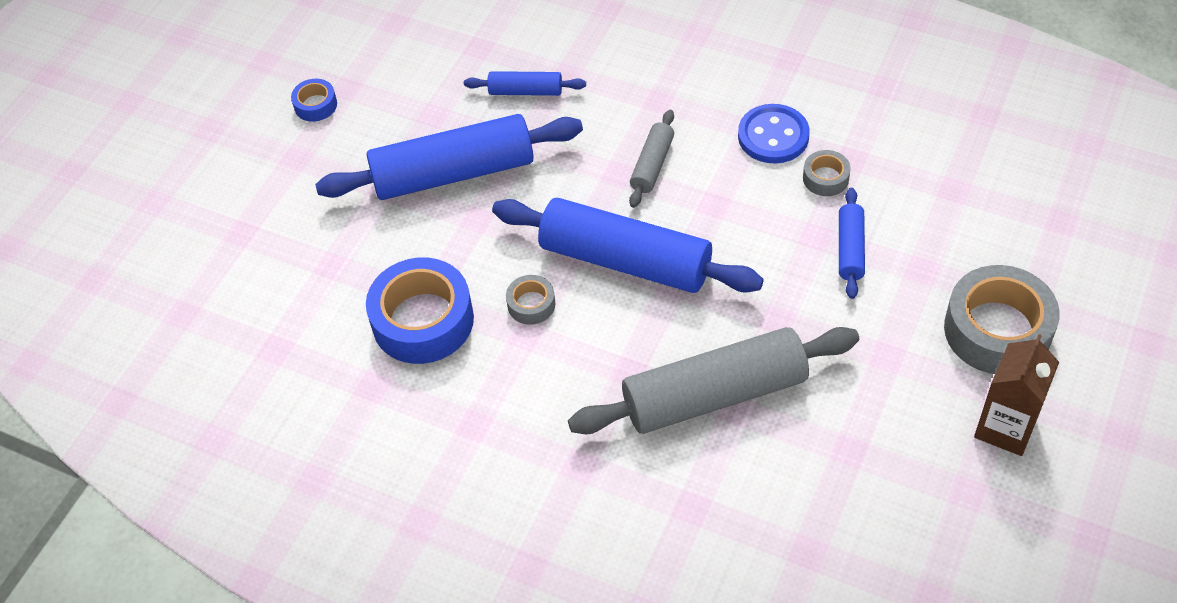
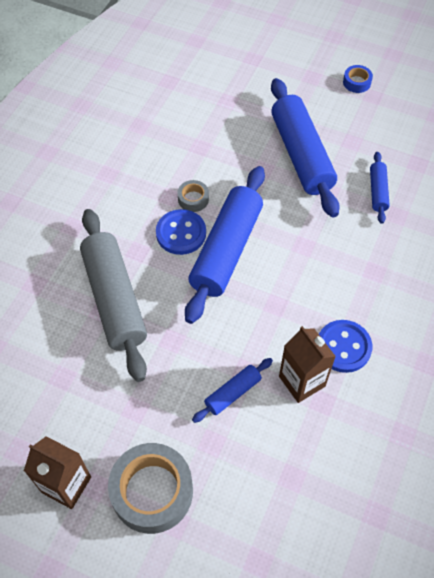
camera: 85 degrees right, 5 degrees up
(423, 320) = (184, 146): blue tape -> none
(595, 317) = (181, 233): none -> blue button
(652, 165) = (312, 267): grey rolling pin -> none
(825, 178) = (302, 381): grey tape -> brown carton
(850, 249) = (233, 393): blue rolling pin -> blue rolling pin turned 45 degrees counterclockwise

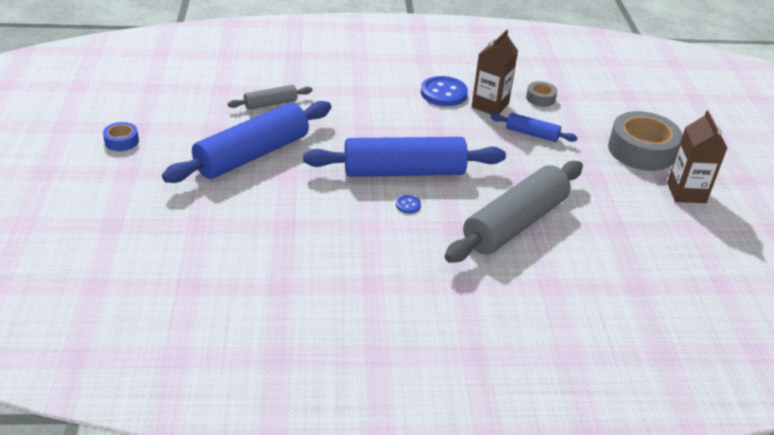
camera: 120 degrees left, 20 degrees down
(181, 233) = (408, 205): blue button -> blue button, size x0.45
(193, 199) = (360, 209): grey tape -> grey tape (540, 98)
(378, 191) = (270, 104): blue rolling pin -> grey rolling pin

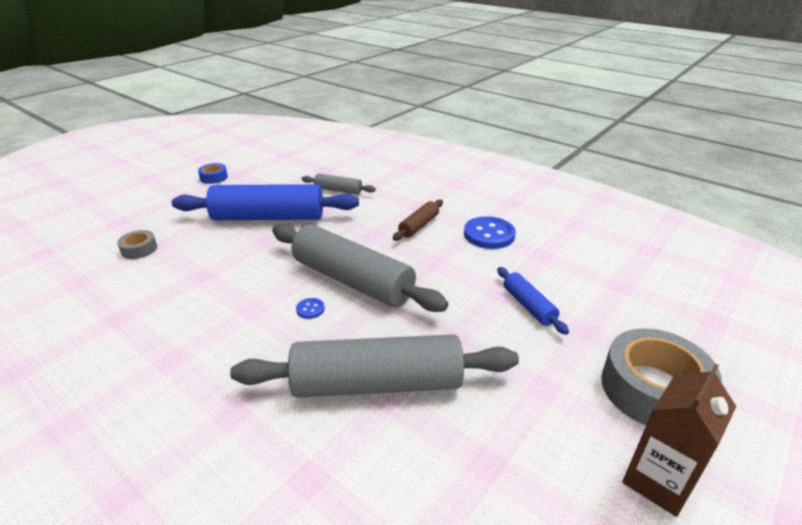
camera: 45 degrees right, 5 degrees down
(386, 108) = (419, 226): none -> brown rolling pin
(404, 172) = (352, 280): blue rolling pin -> grey rolling pin
(490, 105) = (520, 262): brown carton -> none
(540, 98) = (588, 277): grey tape -> grey tape (139, 249)

